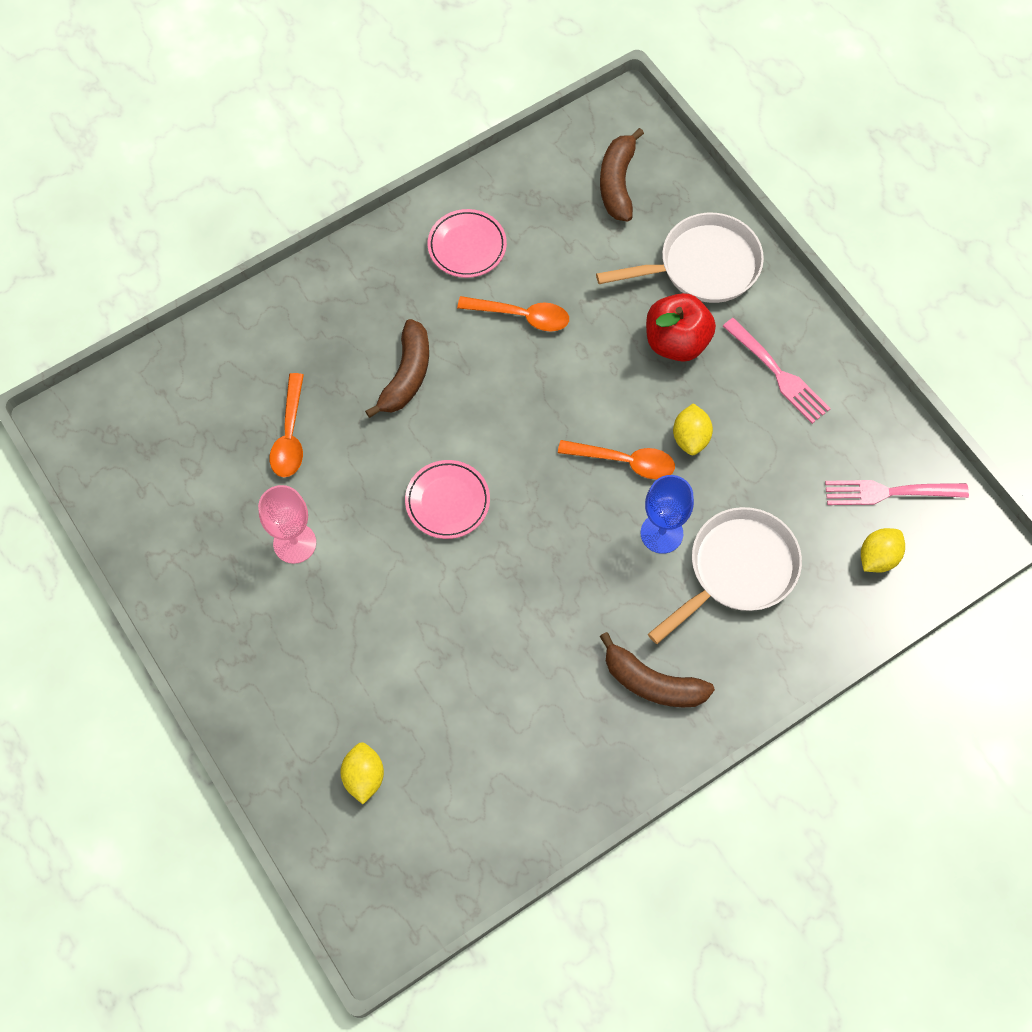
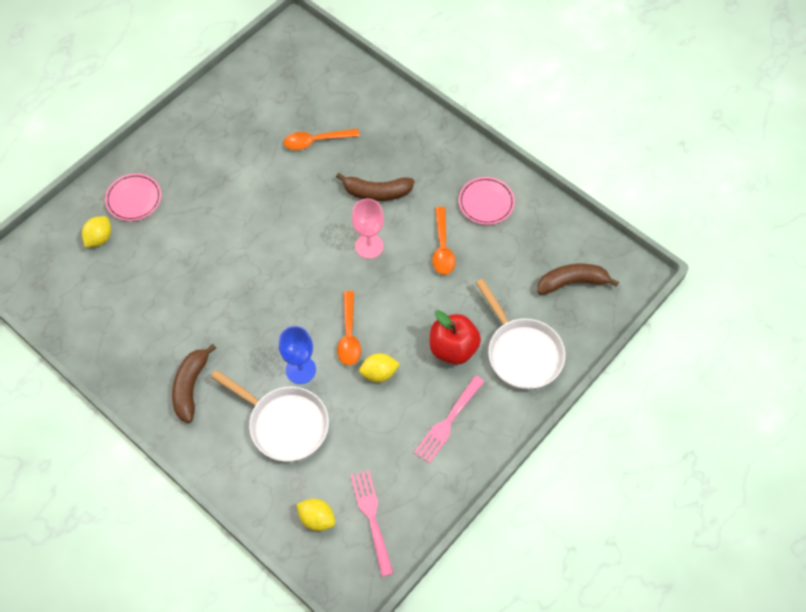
camera: 75 degrees right, 5 degrees down
(294, 543) = (243, 163): pink goblet -> pink goblet (369, 246)
(364, 776) = (99, 238): yellow lemon -> yellow lemon turned 45 degrees counterclockwise
(447, 501) = (292, 237): pink plate -> pink plate (134, 199)

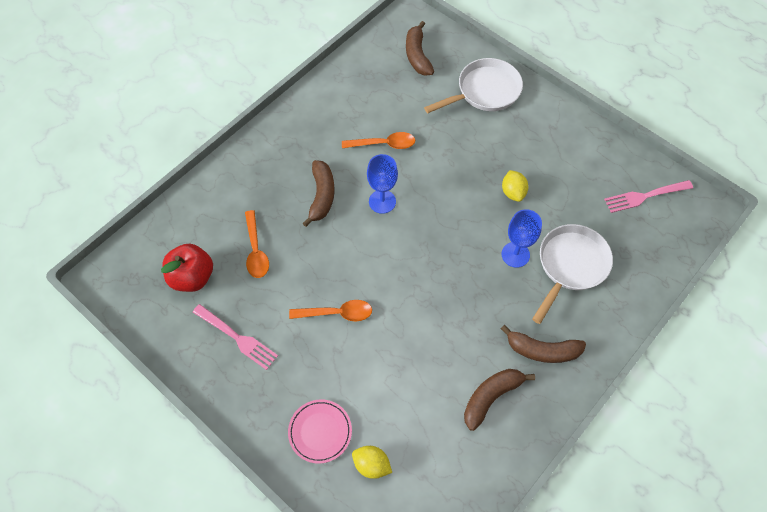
camera: 90 degrees left, 0 degrees up
(148, 337) = (491, 397): none -> brown banana
(317, 518) = (653, 237): yellow lemon -> none
(349, 335) = (476, 216): orange spoon -> orange spoon (336, 313)
(369, 246) = (382, 201): pink goblet -> blue goblet
(448, 421) = (551, 142): pink fork -> pink fork (236, 337)
(453, 348) = (484, 138): red apple -> red apple (192, 277)
(486, 202) = (336, 111): pink plate -> none

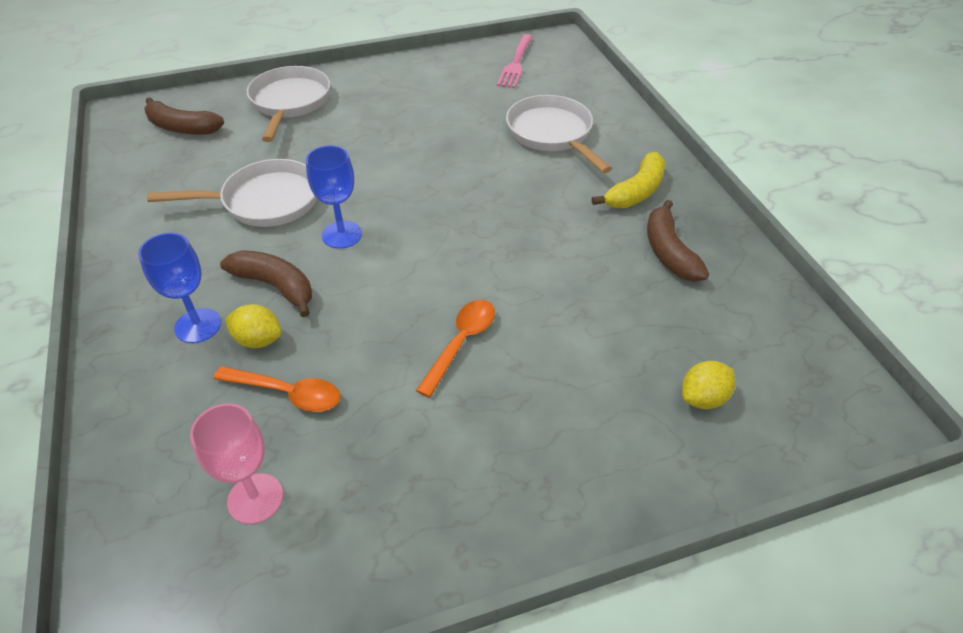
camera: 60 degrees left, 15 degrees down
(192, 277) = (255, 498): red apple -> pink goblet
(236, 337) = (409, 479): pink fork -> none
(320, 432) = (626, 436): pink plate -> none
(383, 144) = (265, 201): orange spoon -> white pan
(513, 192) = (432, 135): yellow lemon -> yellow lemon (258, 340)
(515, 254) = (508, 163): blue goblet -> blue goblet (198, 326)
(542, 350) = (635, 192): brown banana -> yellow banana

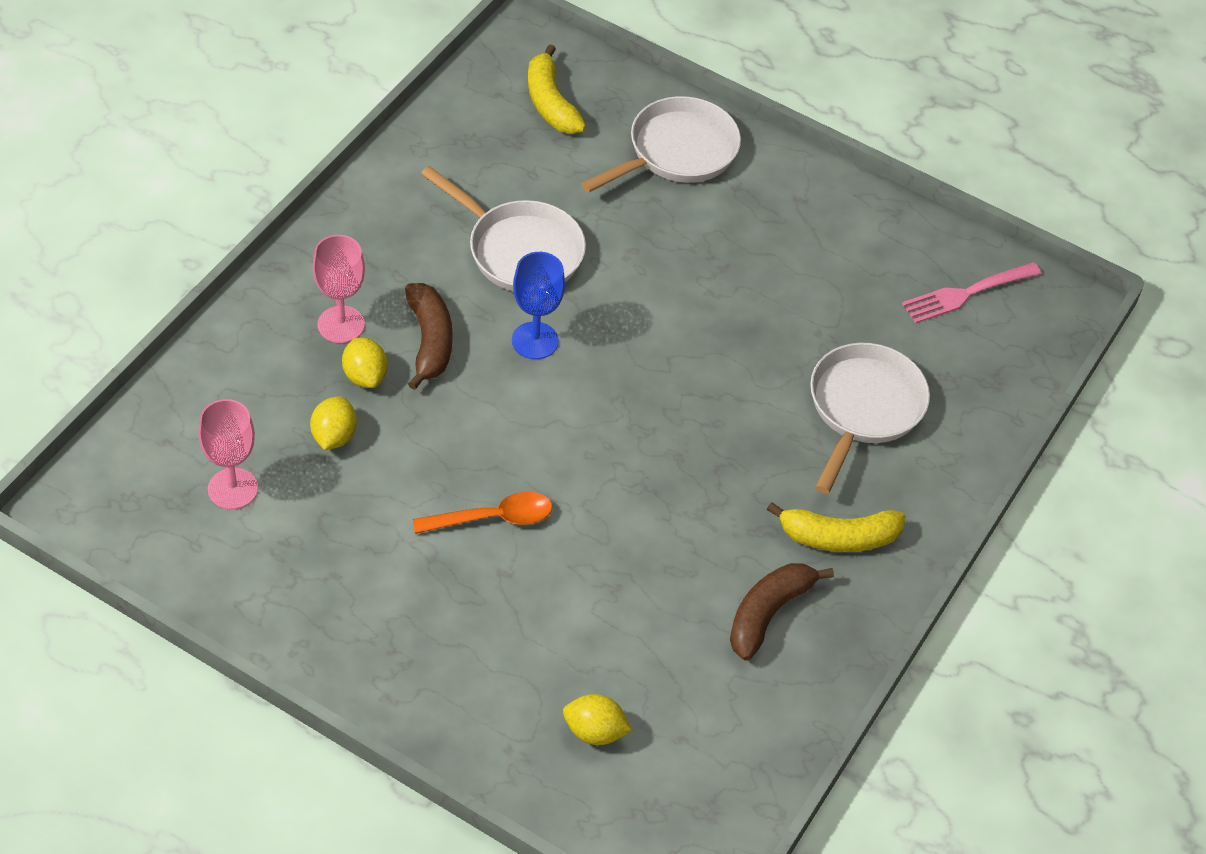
camera: 45 degrees right, 5 degrees up
(182, 127) = (550, 102): brown banana -> yellow banana
(198, 326) = (341, 324): blue goblet -> pink goblet
(287, 393) = (334, 436): orange spoon -> yellow lemon

